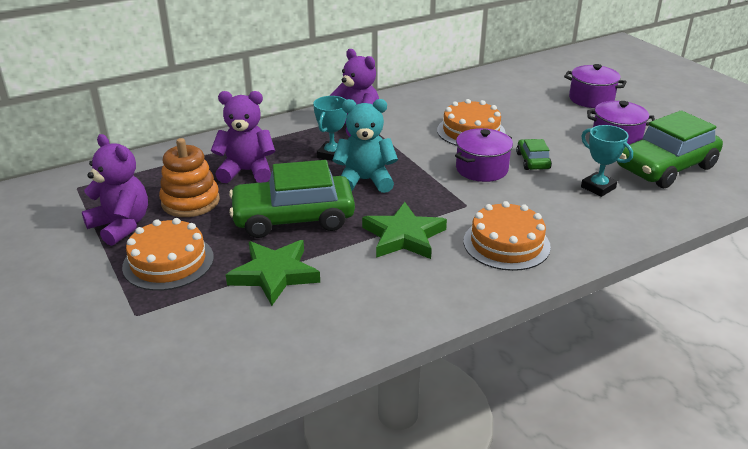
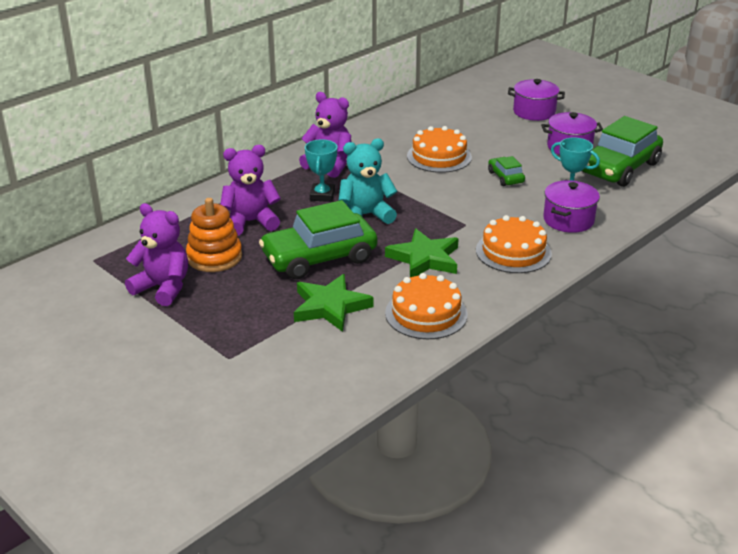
camera: 15 degrees left, 0 degrees up
(168, 262) = (229, 311): orange cake -> orange cake (426, 314)
(481, 169) = (464, 190): purple pot -> purple pot (568, 220)

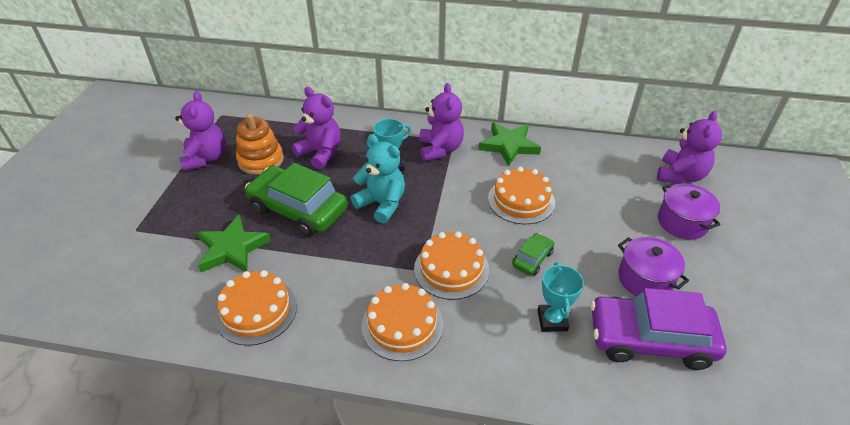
camera: 55 degrees right, 10 degrees up
(424, 258) = (343, 269): green star -> green star (508, 146)
(479, 212) = (451, 269): none -> orange cake
(489, 91) = (680, 176): none -> purple teddy bear
(568, 220) = (498, 342): purple pot -> none
(619, 168) = (650, 340): green car -> purple car

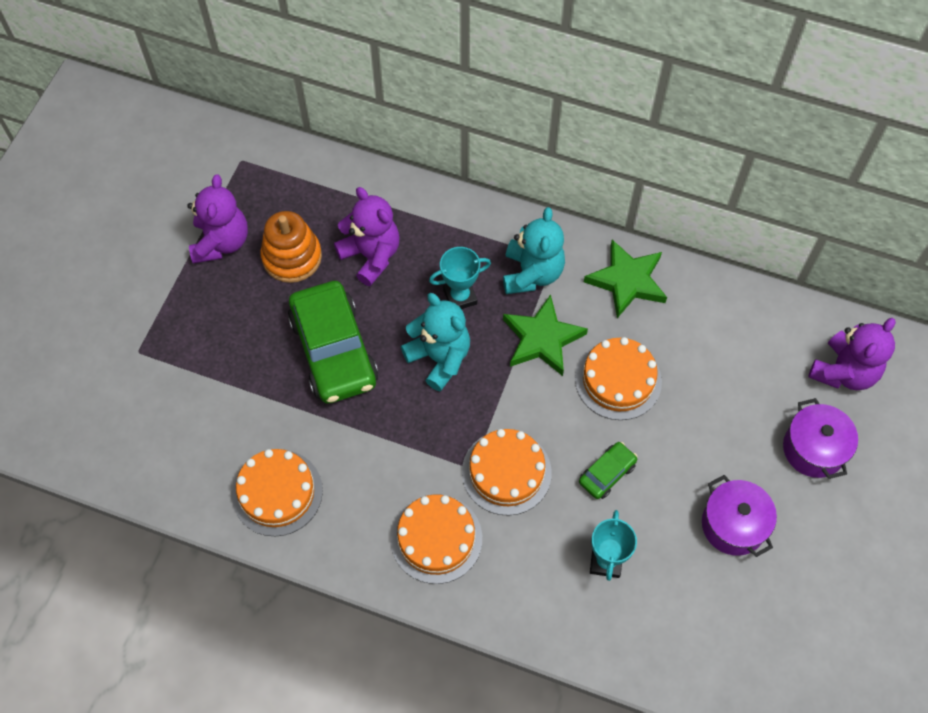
camera: 10 degrees right, 20 degrees up
(232, 248) = (252, 399): green star -> green star (542, 339)
(298, 209) = (334, 350): green car -> green car turned 150 degrees counterclockwise
(440, 149) = (532, 273): purple teddy bear -> turquoise teddy bear
(650, 340) = (708, 604): purple car -> none

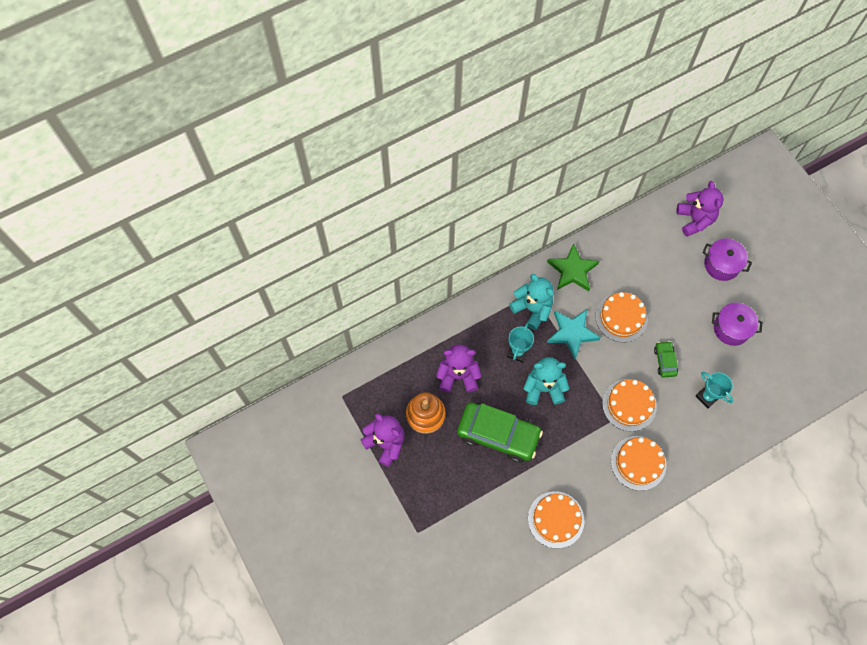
camera: 50 degrees left, 5 degrees up
(542, 339) = (572, 333): green star -> turquoise star

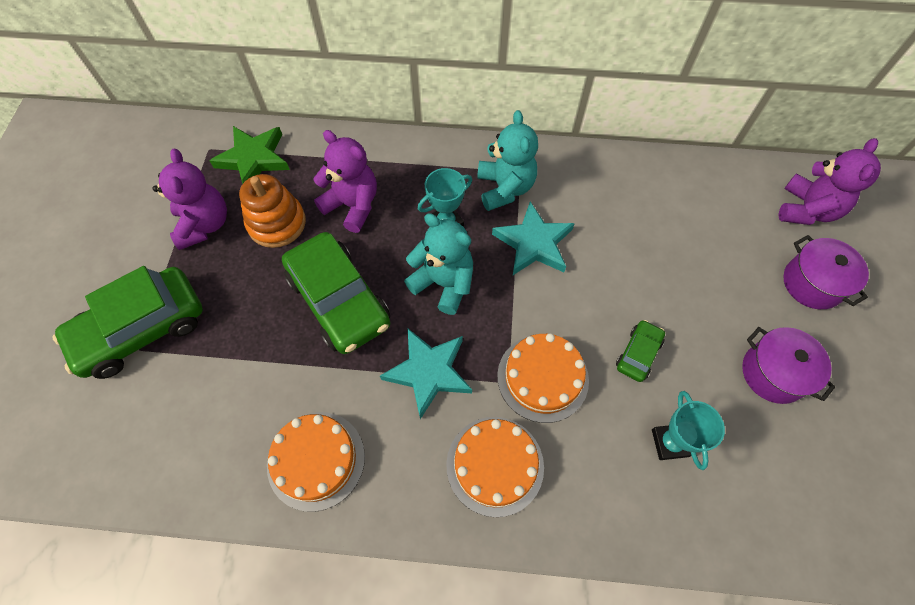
camera: 35 degrees right, 5 degrees down
(409, 521) = (141, 329): none -> green car
(572, 270) = (591, 176): green star -> green star (253, 159)
(574, 440) = (429, 372): none -> turquoise star
(621, 317) = (615, 264): orange cake -> none

